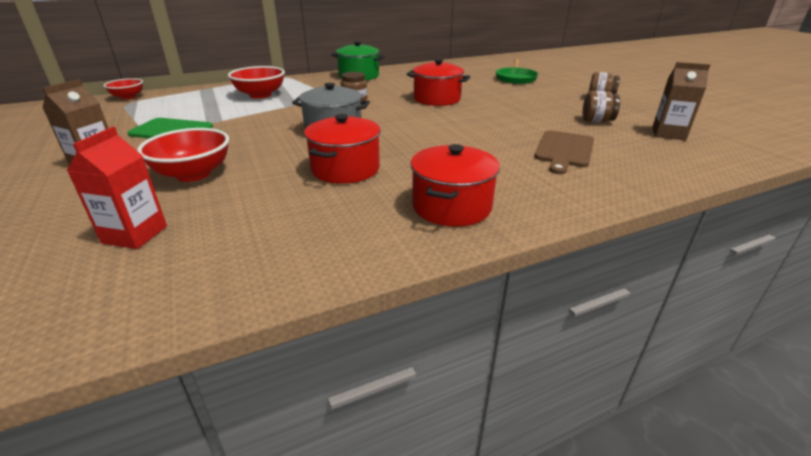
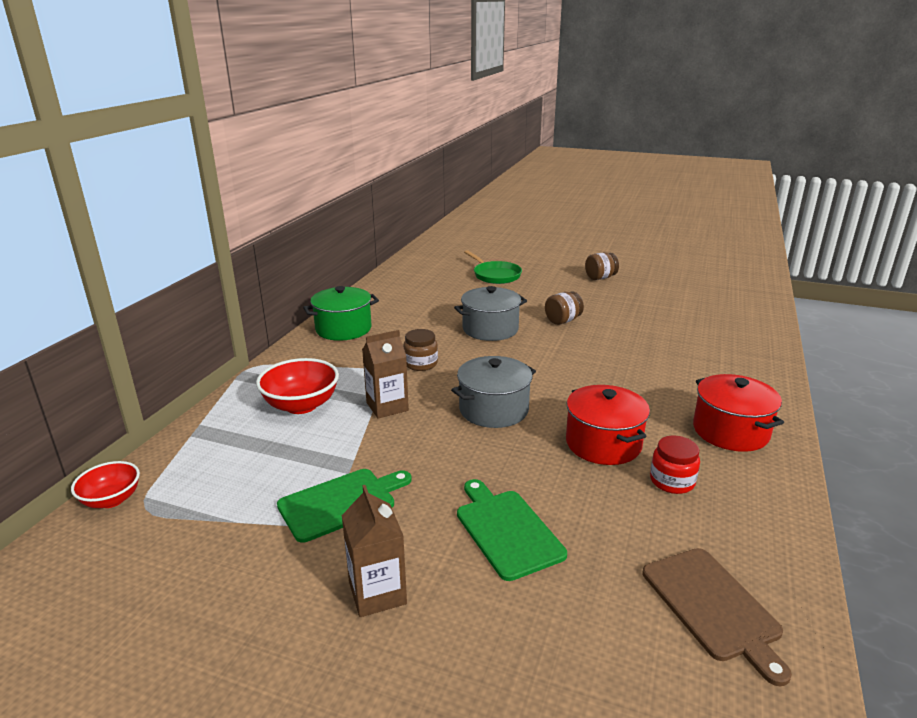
camera: 45 degrees left, 5 degrees down
(135, 234) = (624, 609): red carton -> none
(193, 174) = (506, 530): red bowl -> green cutting board
(329, 205) = (672, 481): none -> red jar
(437, 99) = (490, 329): red pot -> grey pot
(564, 150) = (682, 343): brown cutting board -> brown cutting board (713, 606)
(596, 121) = (642, 303): brown jar -> brown jar (563, 321)
(668, 134) = (699, 298): brown carton -> brown carton (387, 407)

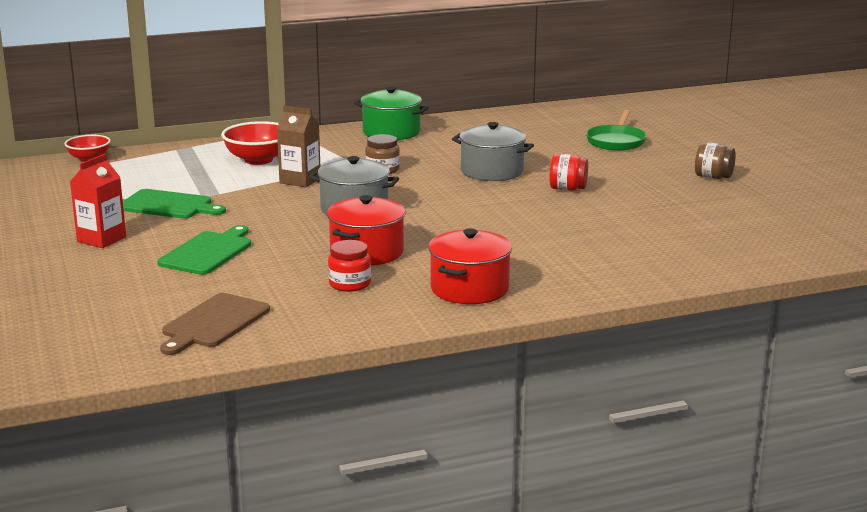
camera: 50 degrees right, 5 degrees down
(377, 593) = (101, 239): brown carton -> red carton
(563, 321) = (567, 189): brown jar -> red jar

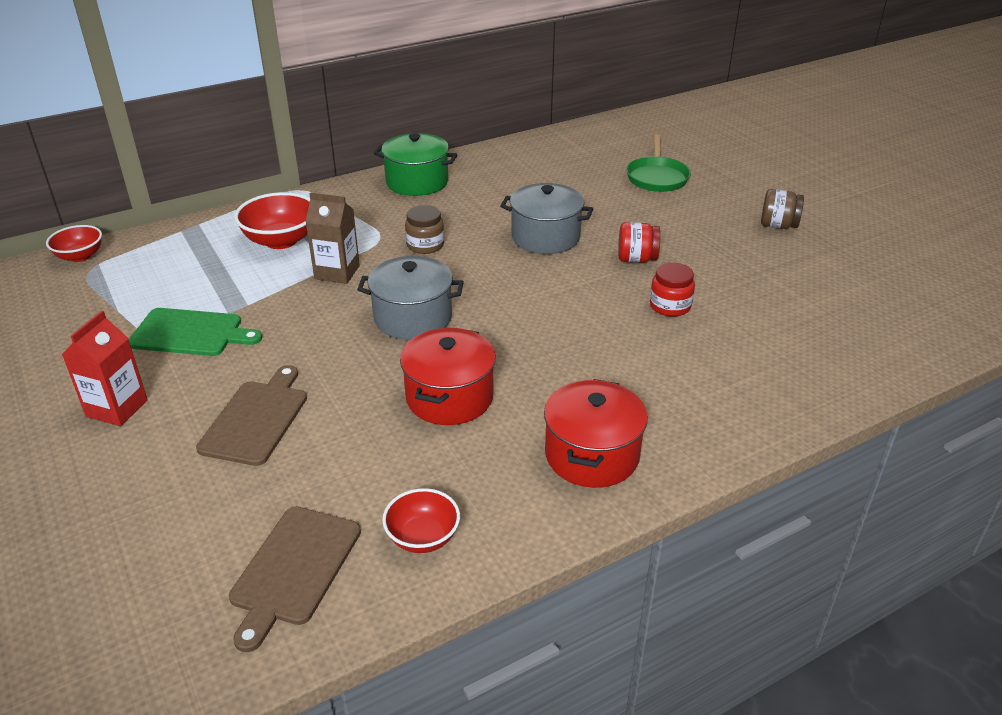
camera: 10 degrees left, 15 degrees up
(208, 252) = (256, 419): green cutting board -> brown cutting board
(316, 317) = (423, 537): none -> red bowl
(350, 284) = (446, 463): red jar -> red jar (670, 306)

